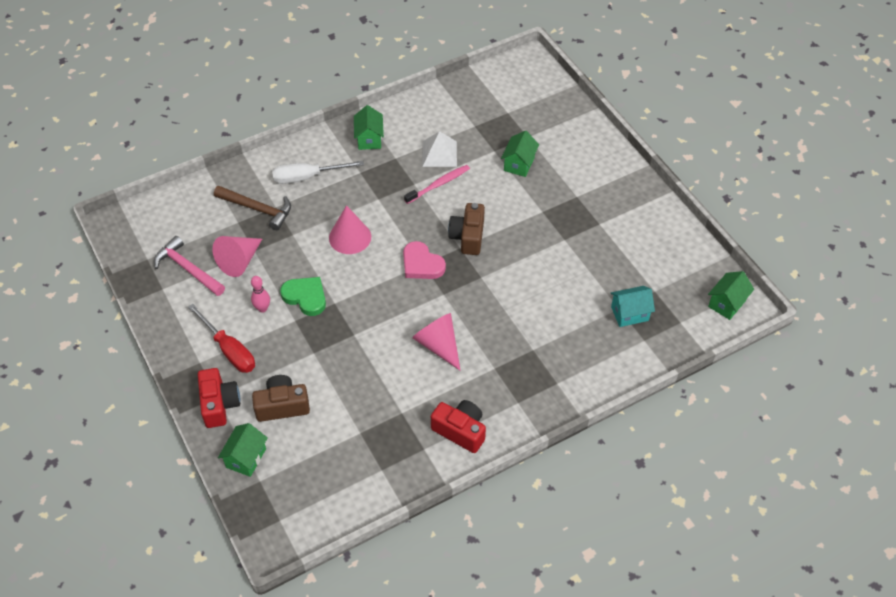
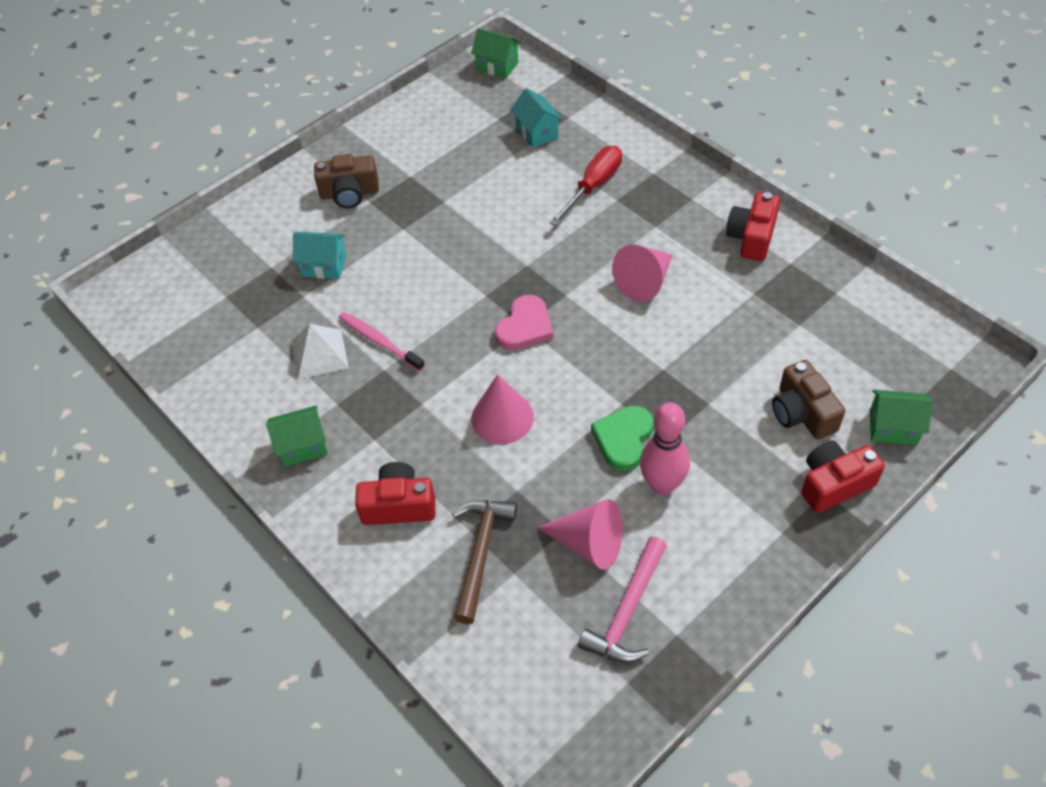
camera: 100 degrees left, 0 degrees up
(229, 350) = (746, 502): red screwdriver -> red screwdriver (593, 186)
(262, 308) = (662, 485): pink bowling pin -> pink bowling pin, size x1.74
(307, 177) = (399, 505): white screwdriver -> red camera
(468, 236) = (465, 291): brown camera -> brown camera (349, 193)
(519, 164) = (324, 266): green house -> turquoise house

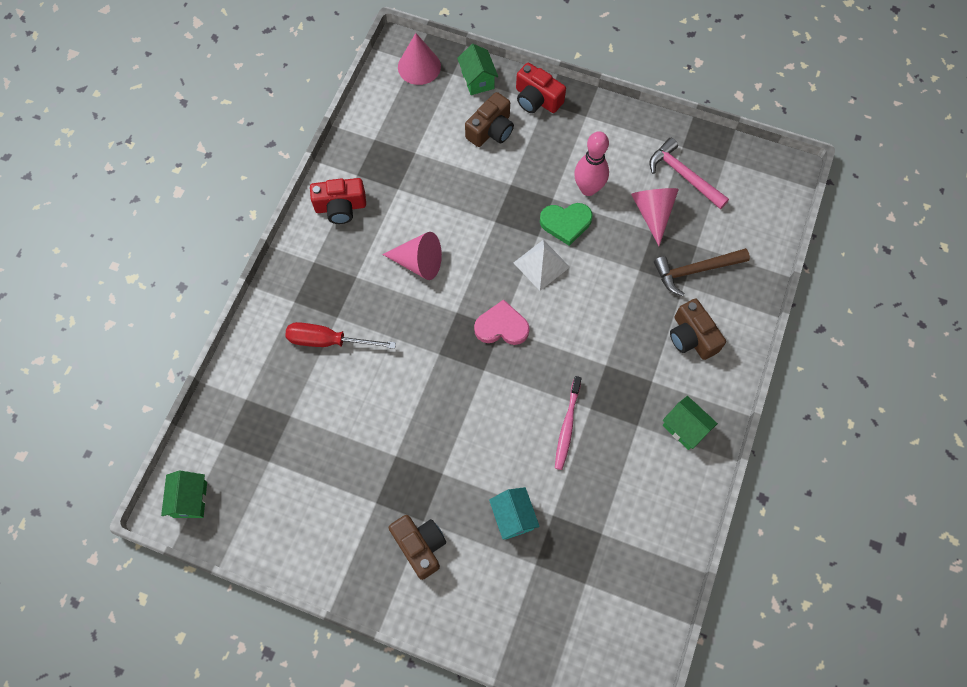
camera: 120 degrees left, 15 degrees up
(319, 354) = (601, 465): white pyramid -> white pyramid (541, 265)
(399, 505) = (692, 337): red camera -> brown camera
(502, 417) = (589, 305): pink cone -> pink cone (419, 66)
(537, 132) = (276, 417): turquoise house -> none
(627, 611) = (683, 176): pink hammer -> pink hammer turned 135 degrees counterclockwise

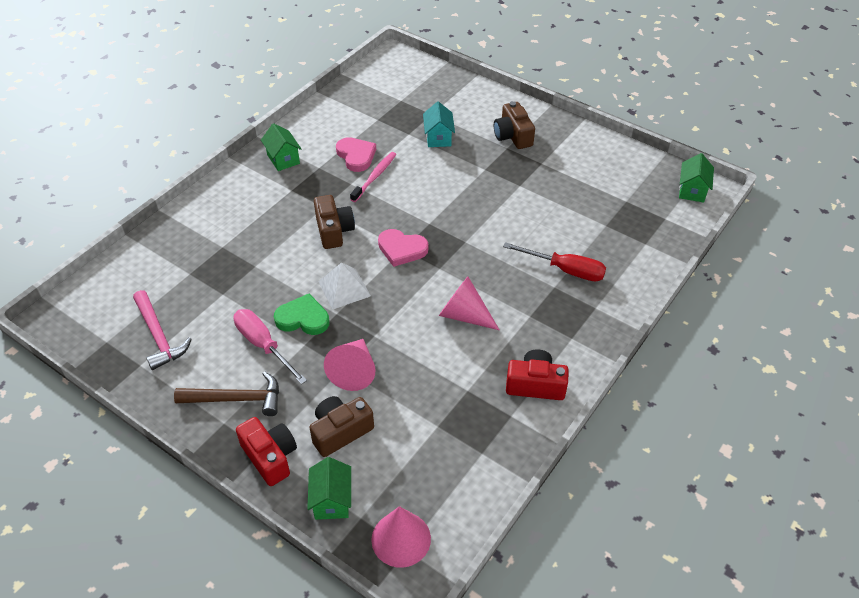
camera: 165 degrees left, 20 degrees down
(588, 188) = (263, 345): pink bowling pin -> pink screwdriver
(602, 456) = (356, 156): none -> pink heart
(652, 213) = (212, 309): pink cone -> pink cone (354, 371)
(692, 337) = (240, 210): brown camera -> brown camera (334, 230)
(695, 270) = (204, 255): brown hammer -> brown hammer (236, 399)

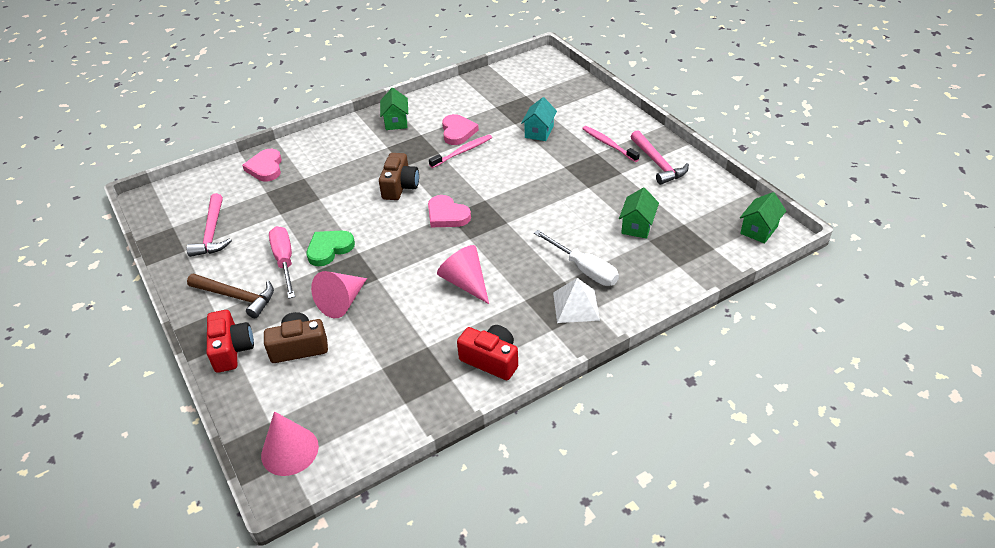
camera: 25 degrees right, 5 degrees down
(170, 246) = (265, 168): none -> pink heart
(303, 318) = (329, 249): green heart -> green heart turned 75 degrees counterclockwise
(332, 500) = (256, 400): green house -> green house (637, 226)
(344, 288) = (378, 234): white pyramid -> white pyramid (576, 306)
(513, 136) = (608, 144): brown camera -> pink toothbrush
(565, 270) = (584, 269): red screwdriver -> white screwdriver
(569, 145) = (657, 163): none -> pink hammer

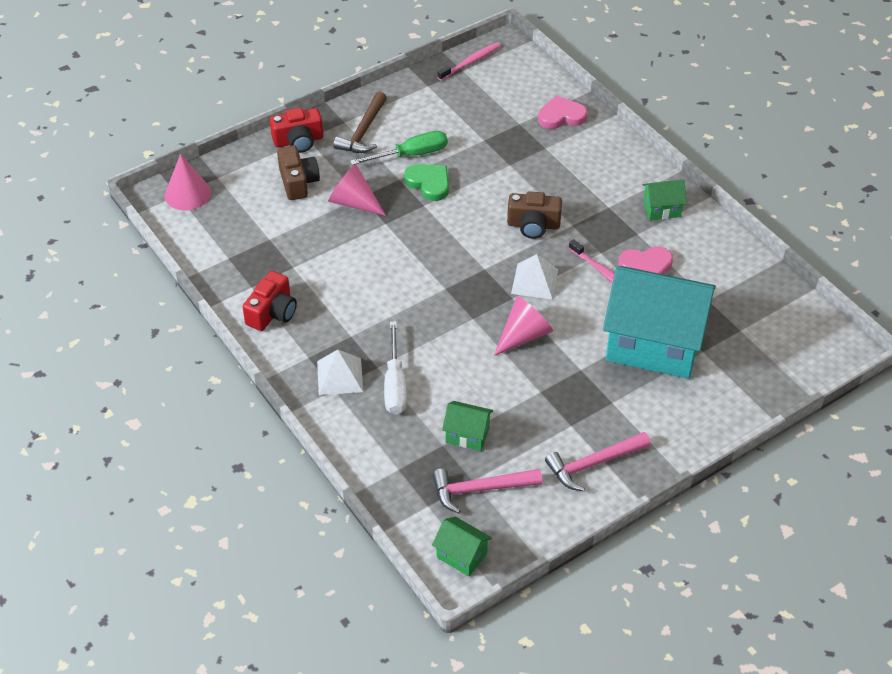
camera: 85 degrees right, 5 degrees up
(212, 233) = (453, 98): pink hammer -> pink hammer (480, 489)
(285, 261) = (411, 155): pink screwdriver -> green screwdriver
(447, 215) = (484, 267): pink heart -> none
(465, 283) = (377, 289): pink cone -> pink cone (523, 335)
(467, 187) = (534, 281): none -> white pyramid
(539, 132) = (653, 344): turquoise house -> turquoise house, size x2.39
(584, 269) = (395, 384): white screwdriver -> white screwdriver turned 45 degrees counterclockwise
(608, 144) = (632, 415): pink toothbrush -> pink toothbrush (470, 62)

